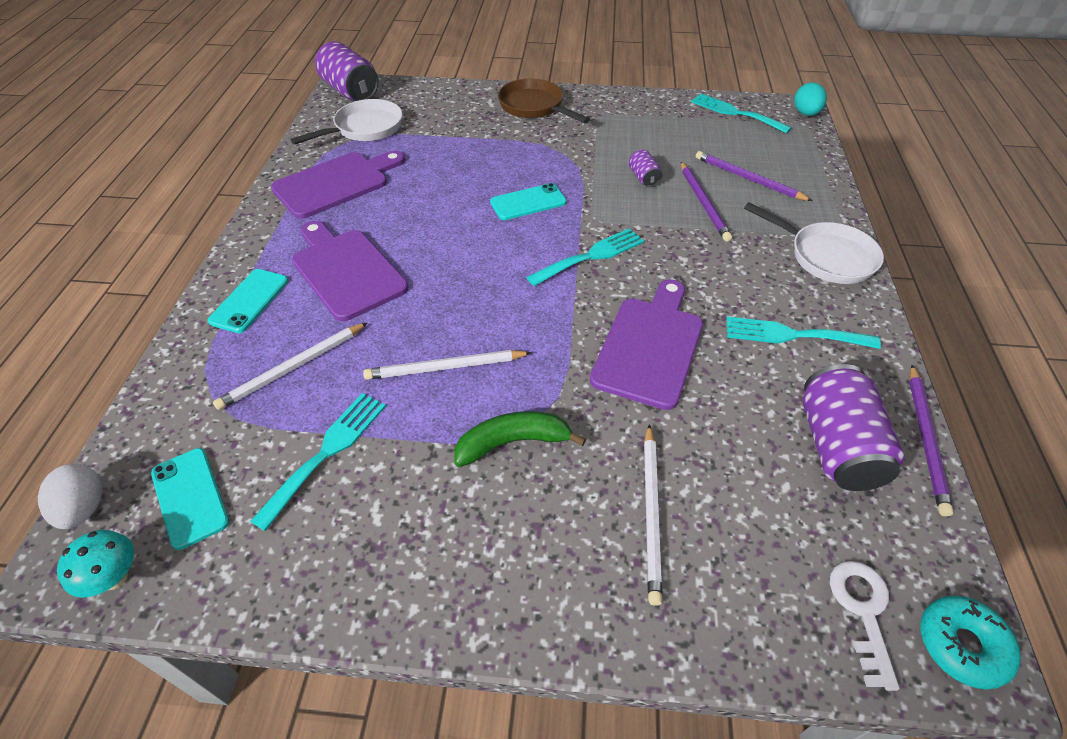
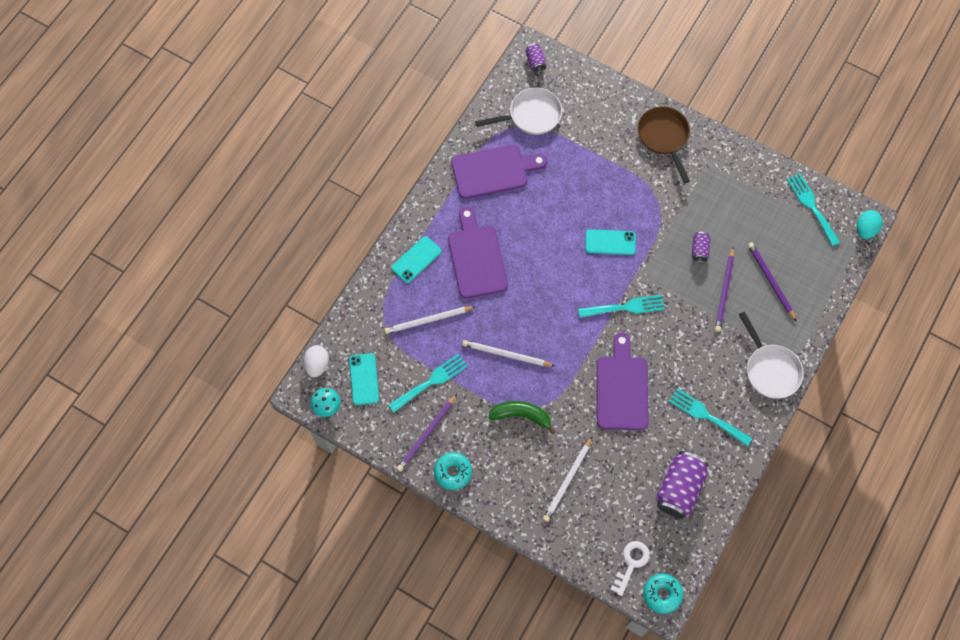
camera: 25 degrees right, 20 degrees up
(350, 91) = (535, 62): purple can -> purple can, size x0.50
(426, 593) = (453, 472): none -> turquoise donut
(650, 346) = (622, 388): purple cutting board -> purple cutting board turned 45 degrees counterclockwise
(926, 440) = (727, 506): purple pencil -> purple pencil (426, 434)

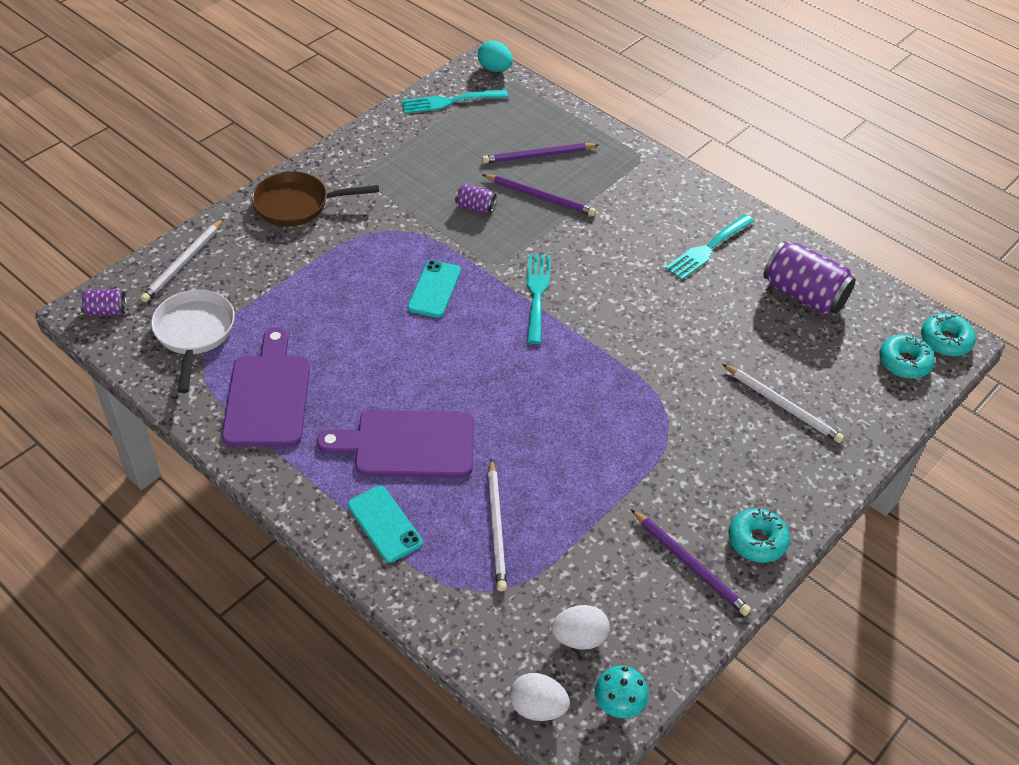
camera: 80 degrees left, 20 degrees down
(364, 379) = (579, 638): turquoise phone -> white egg
(431, 381) = (602, 542): turquoise fork -> none
(506, 354) = (578, 438): white pencil -> white pencil (183, 263)
(521, 415) = (677, 438): green banana -> none
(622, 388) = (655, 321): purple cutting board -> none
(631, 563) = (904, 362): white key -> turquoise donut
(770, 369) = (655, 181): white pan -> none

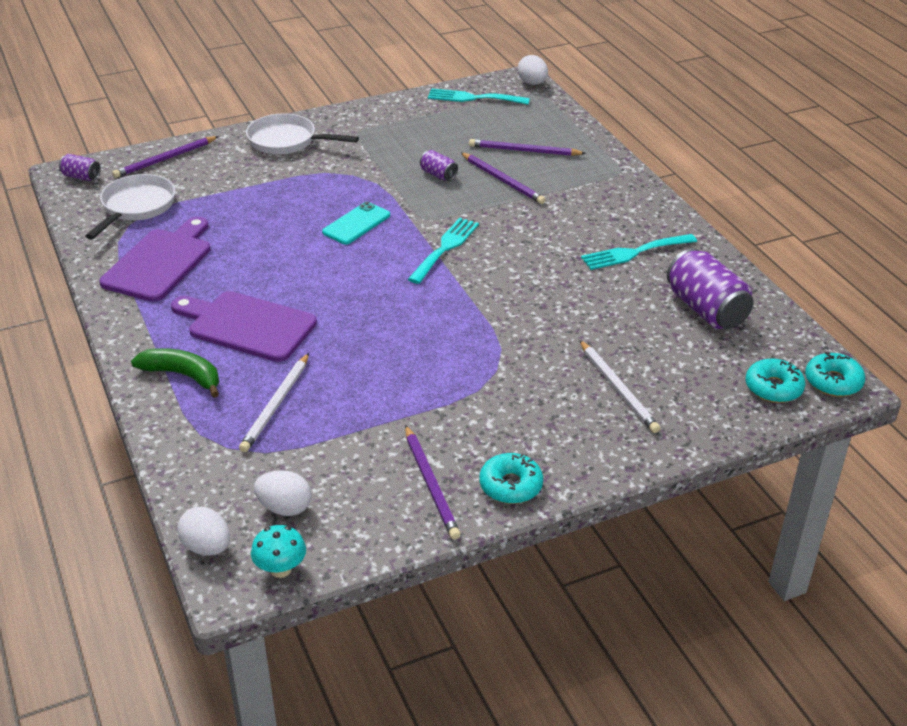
camera: 25 degrees right, 10 degrees down
(183, 263) = (165, 159): white pencil -> purple pencil
(297, 205) = (286, 141): brown pan -> white pan
(384, 524) = (183, 375): turquoise phone -> green banana
(495, 69) = (532, 83): turquoise egg -> white egg

